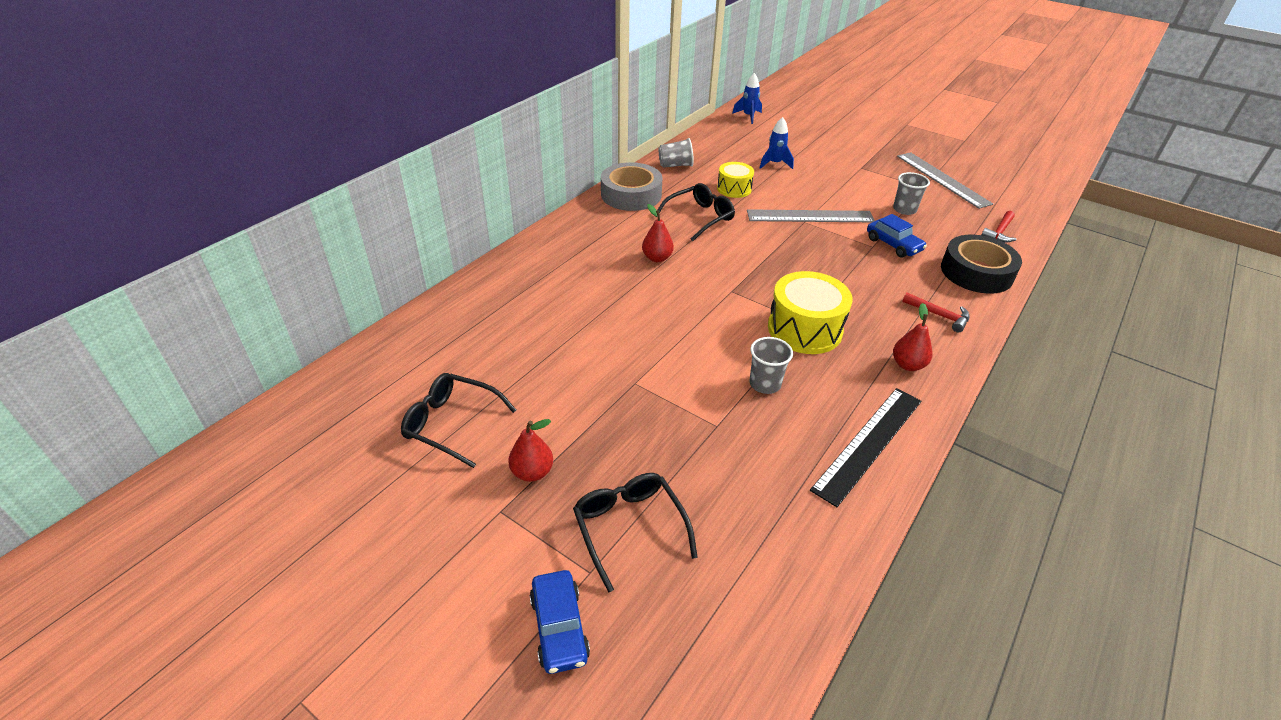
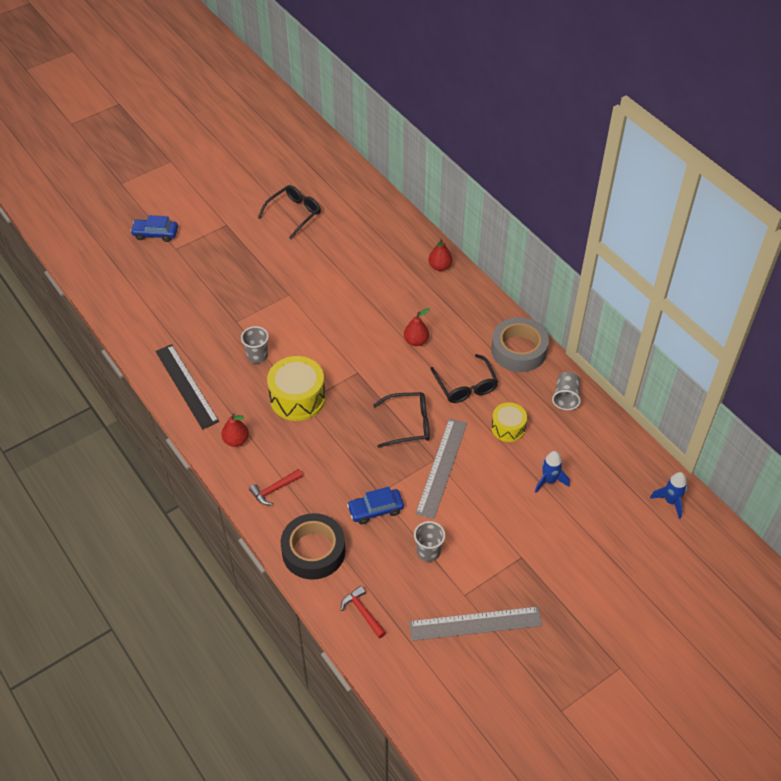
camera: 110 degrees right, 10 degrees up
(532, 472) = (244, 239): red pear -> red pear (440, 266)
(630, 528) = (190, 267): black glasses -> black glasses (408, 424)

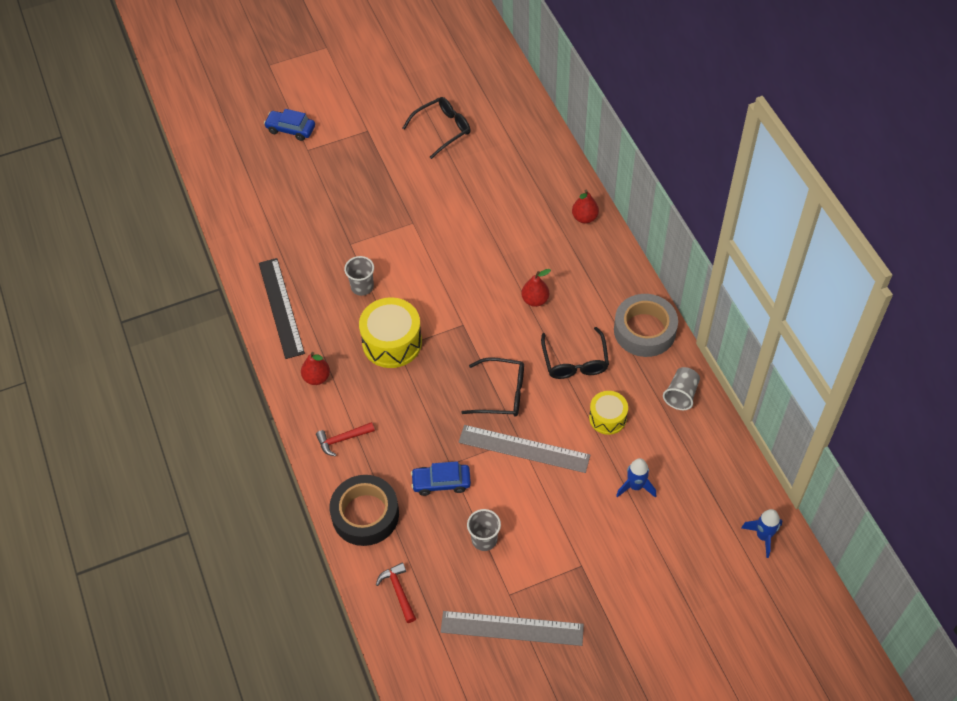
camera: 15 degrees right, 5 degrees up
(442, 467) = (524, 449): grey ruler -> grey ruler turned 75 degrees clockwise

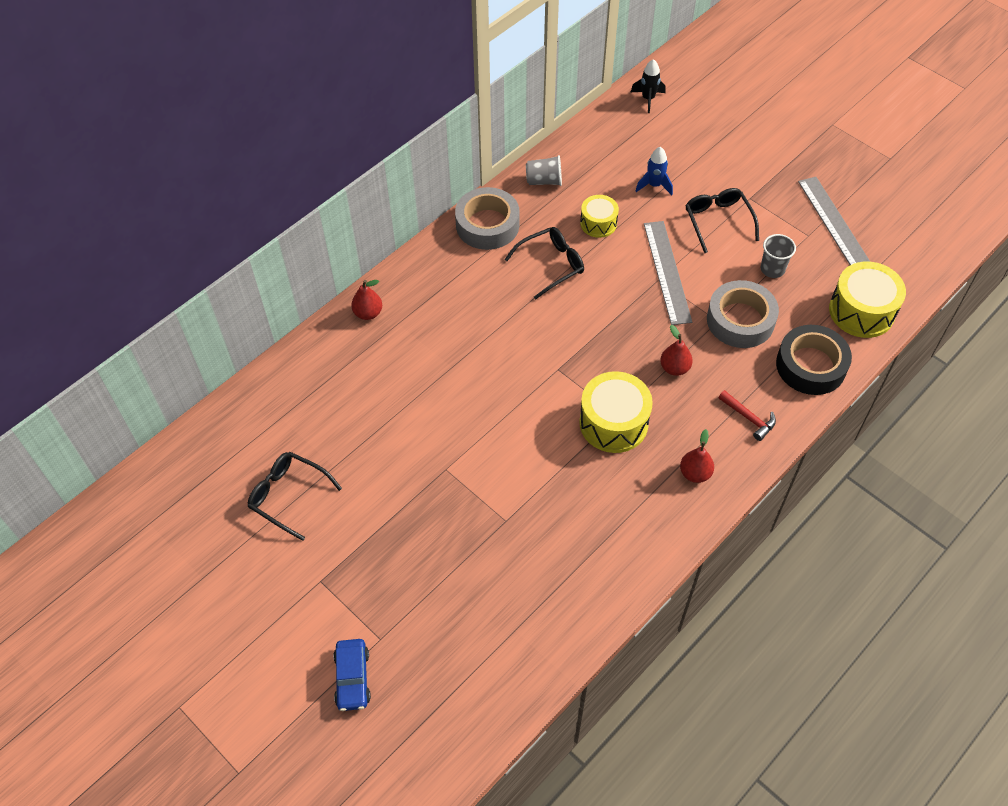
camera: 115 degrees left, 0 degrees up
(281, 307) = (629, 552): black ruler -> none
(362, 287) = (558, 481): grey cup -> none
(398, 591) = (861, 311): red hammer -> yellow drum
(441, 482) = (740, 320): blue car -> grey tape
(501, 393) = (619, 309): black glasses -> black glasses (718, 221)
(535, 300) = (495, 319): red pear -> red pear (674, 368)
(763, 536) = (648, 99): blue rocket -> black rocket

